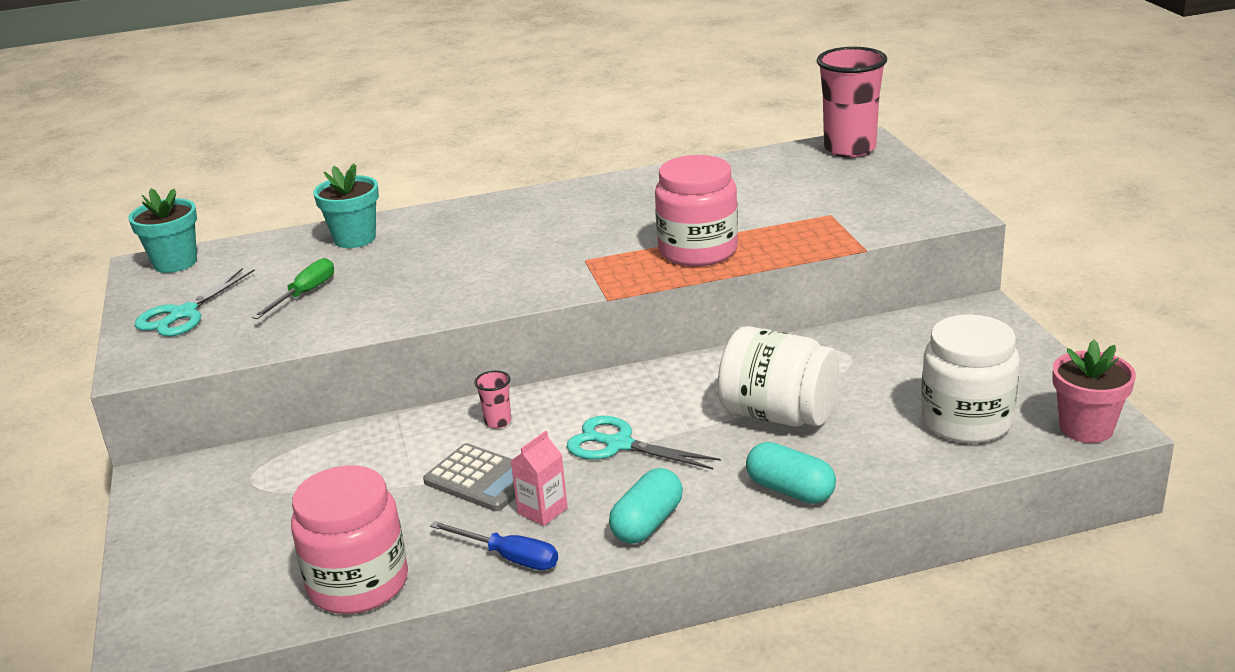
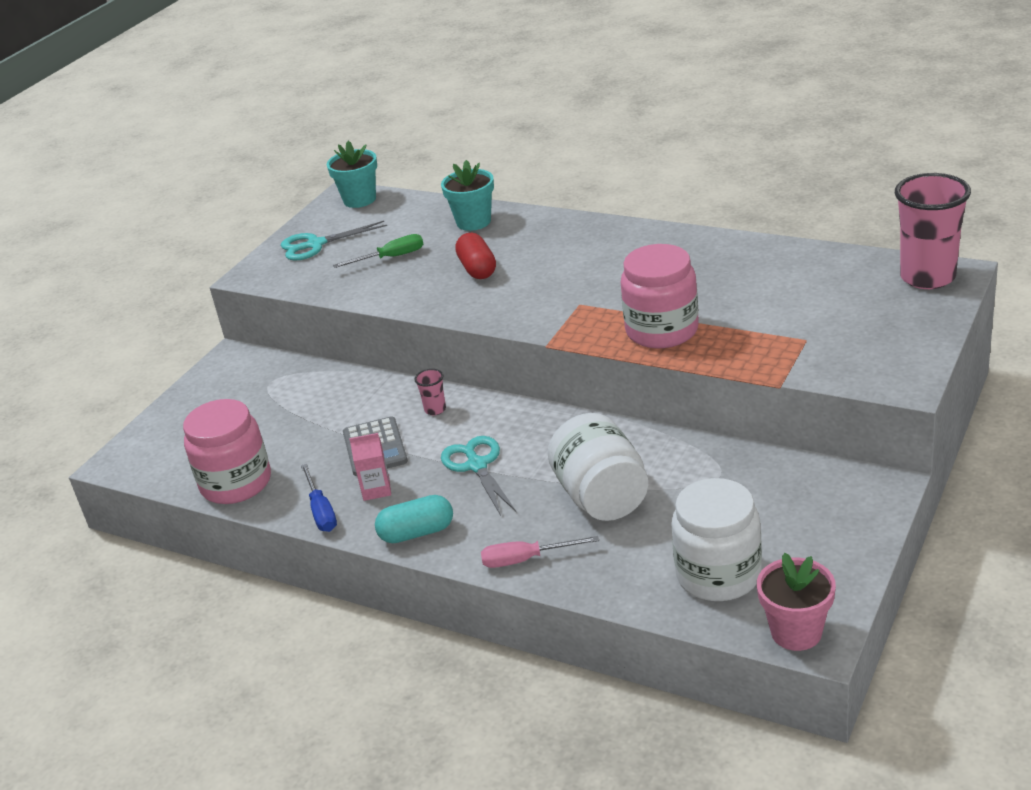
camera: 45 degrees right, 5 degrees up
(426, 270) = (477, 269): none -> red capsule
(790, 490) = (526, 559): turquoise capsule -> pink screwdriver

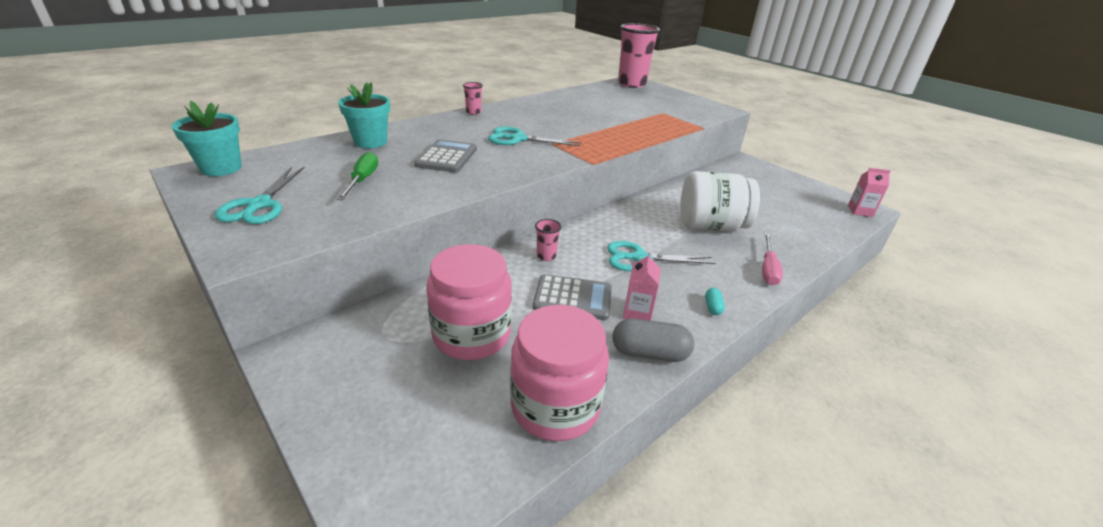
camera: 75 degrees left, 0 degrees up
(321, 511) = (649, 353): blue screwdriver -> grey capsule
(417, 532) = (712, 307): turquoise capsule -> turquoise capsule, size x0.49
(477, 269) = (447, 157): red capsule -> grey calculator
(569, 282) = (517, 139): none -> turquoise scissors
(623, 228) = (473, 112): none -> pink cup
(662, 330) = (614, 134): pink jar -> pink jar (471, 335)
(718, 575) = (805, 215): white jar -> none
(796, 632) = (860, 211): pink flower pot -> pink carton

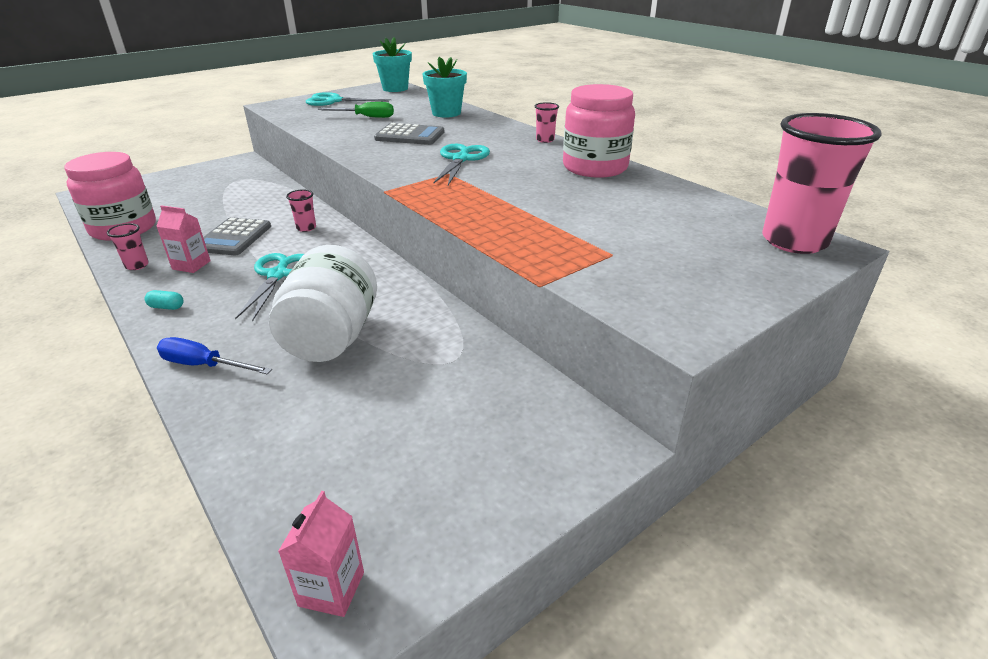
camera: 95 degrees right, 0 degrees up
(471, 335) = (217, 203): pink jar -> pink jar (595, 167)
(649, 353) = (137, 265): grey capsule -> pink cup
(768, 269) = (204, 365): pink screwdriver -> blue screwdriver

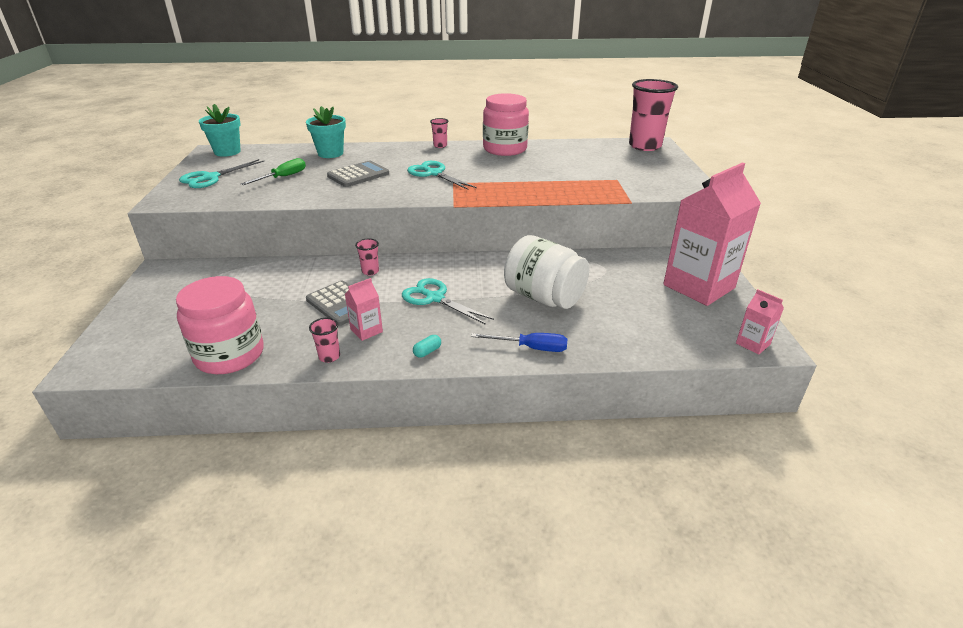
camera: 55 degrees left, 0 degrees up
(204, 365) = (530, 348): blue screwdriver -> blue screwdriver turned 135 degrees counterclockwise
(485, 467) = (699, 286): none -> pink carton

